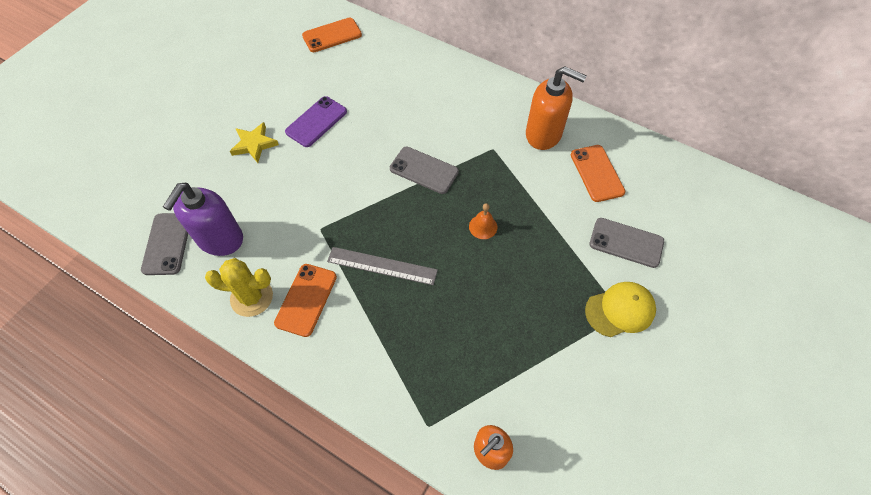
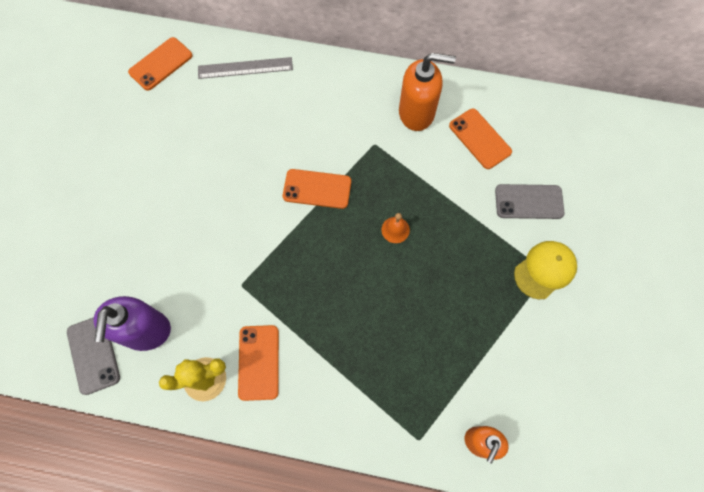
camera: 20 degrees left, 10 degrees up
(254, 144) = (134, 216): yellow star -> none
(316, 122) = (187, 170): purple phone -> none
(382, 265) = (316, 302): grey ruler -> grey ruler (245, 68)
(424, 170) = (317, 189): grey phone -> orange phone

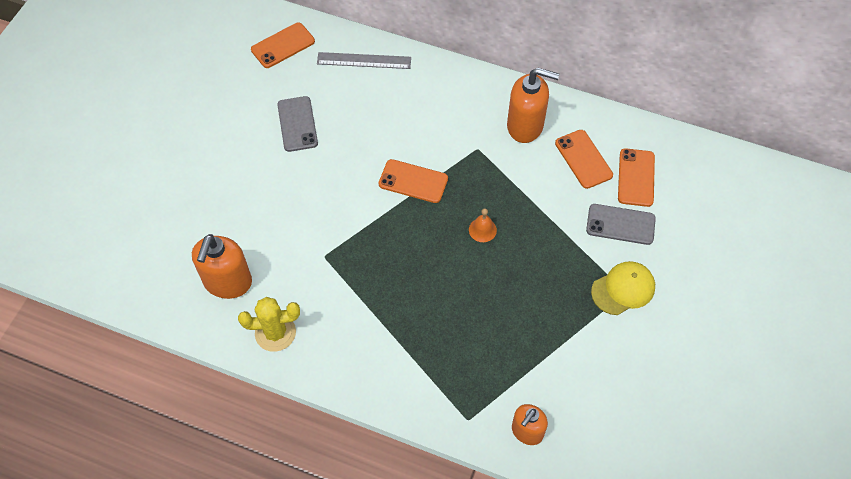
camera: 10 degrees right, 10 degrees down
(93, 354) = (176, 295): grey phone -> grey phone (297, 124)
(146, 331) = (227, 282): purple soap dispenser -> orange soap dispenser
(259, 362) = (328, 326): orange phone -> orange phone (636, 177)

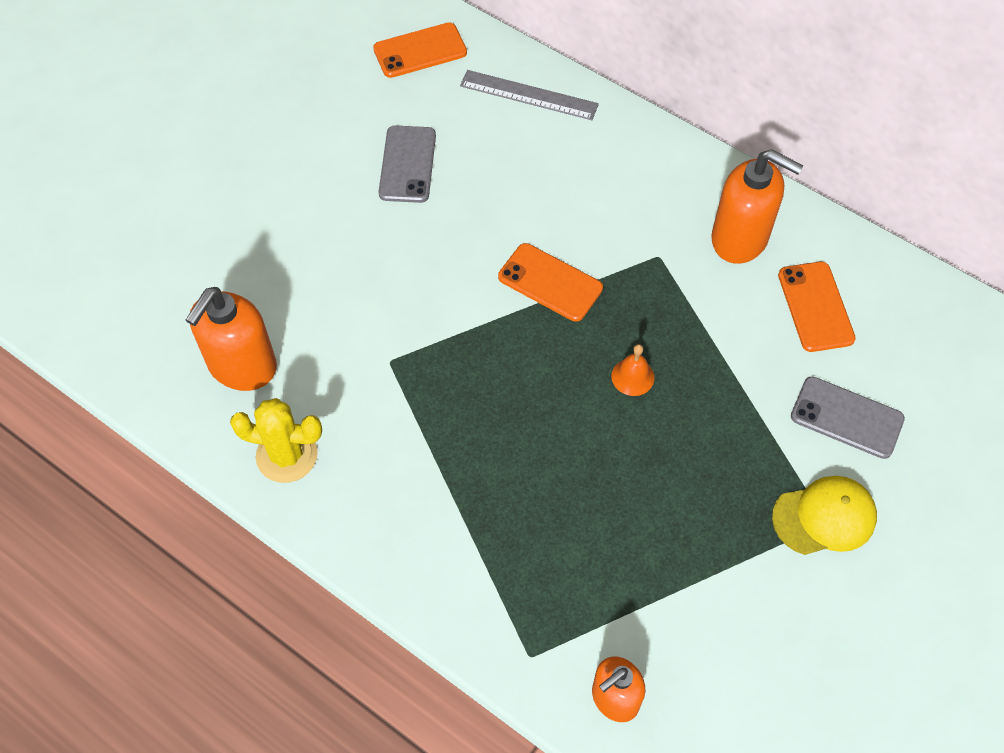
camera: 15 degrees right, 0 degrees up
(636, 177) = (890, 352): orange phone -> none

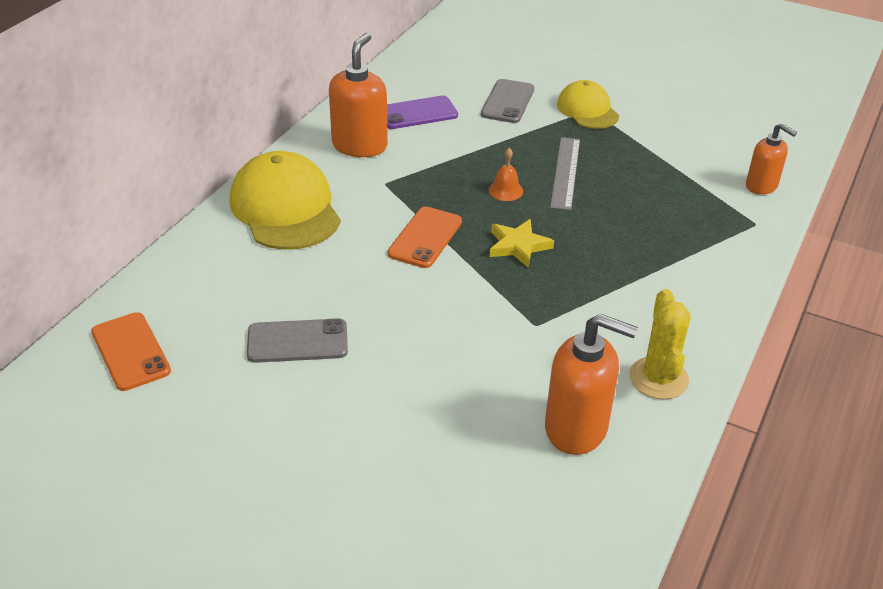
camera: 100 degrees left, 20 degrees down
(522, 370) = (518, 246): none -> yellow star
(529, 95) = (200, 267): grey ruler -> grey ruler (565, 172)
(619, 163) = (285, 208): none -> yellow cap
(815, 307) = (417, 113): orange phone -> purple phone

